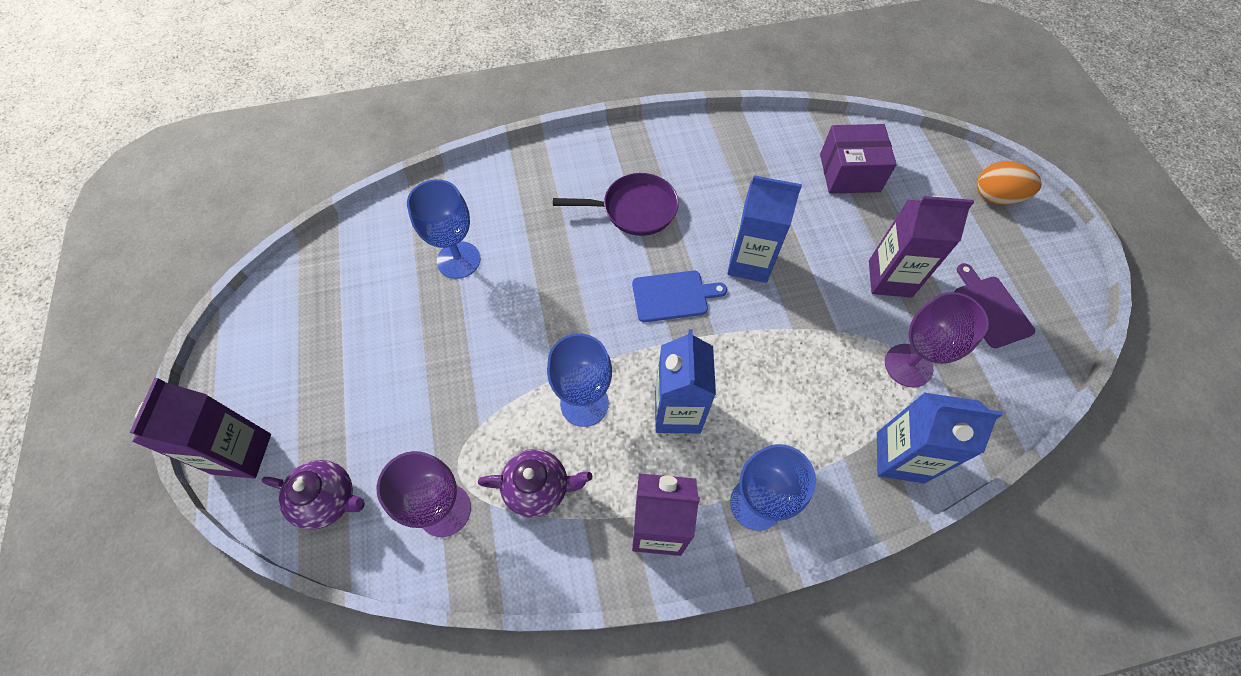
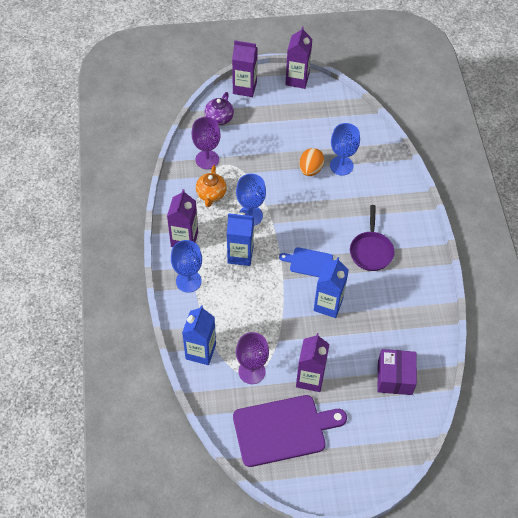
camera: 95 degrees right, 5 degrees down
(233, 350) = (297, 79): none -> purple carton
(538, 488) = (211, 194): purple teapot -> orange teapot
(673, 296) = (309, 262): blue cutting board -> blue cutting board turned 105 degrees clockwise
(990, 308) = (283, 430): purple cutting board -> purple cutting board, size x1.91
(996, 197) = (369, 465): orange egg -> orange egg (310, 169)

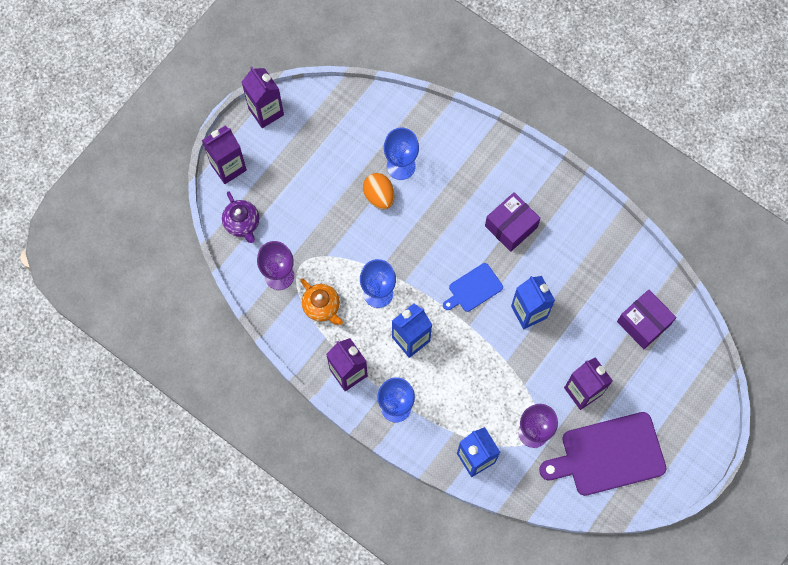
camera: 45 degrees left, 15 degrees up
(283, 430) = (608, 455): purple cutting board -> purple cutting board turned 135 degrees counterclockwise
(371, 251) = (511, 226): purple pan -> purple box

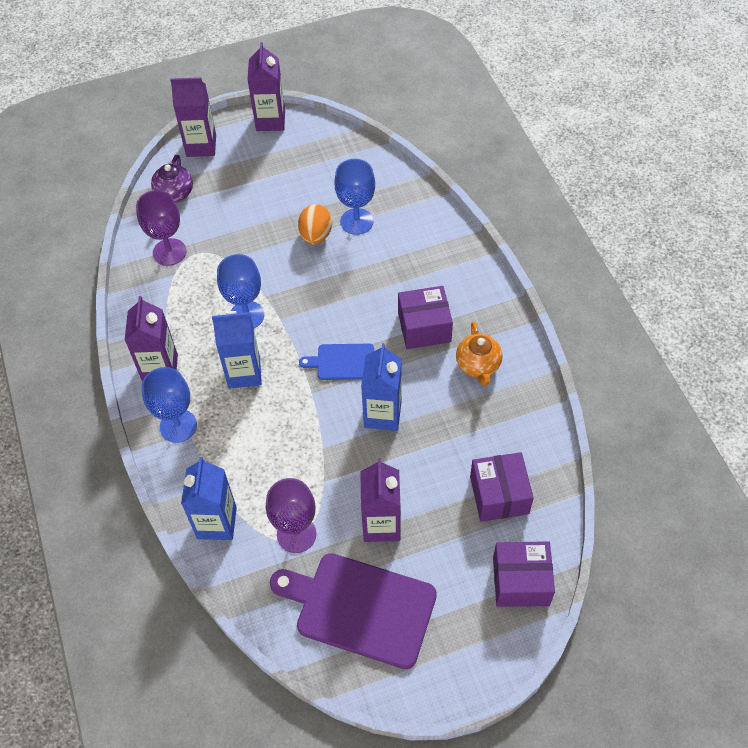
camera: 35 degrees right, 15 degrees down
(322, 307) = (185, 298): orange teapot -> orange teapot (478, 365)
(694, 374) = (521, 581): none -> purple box

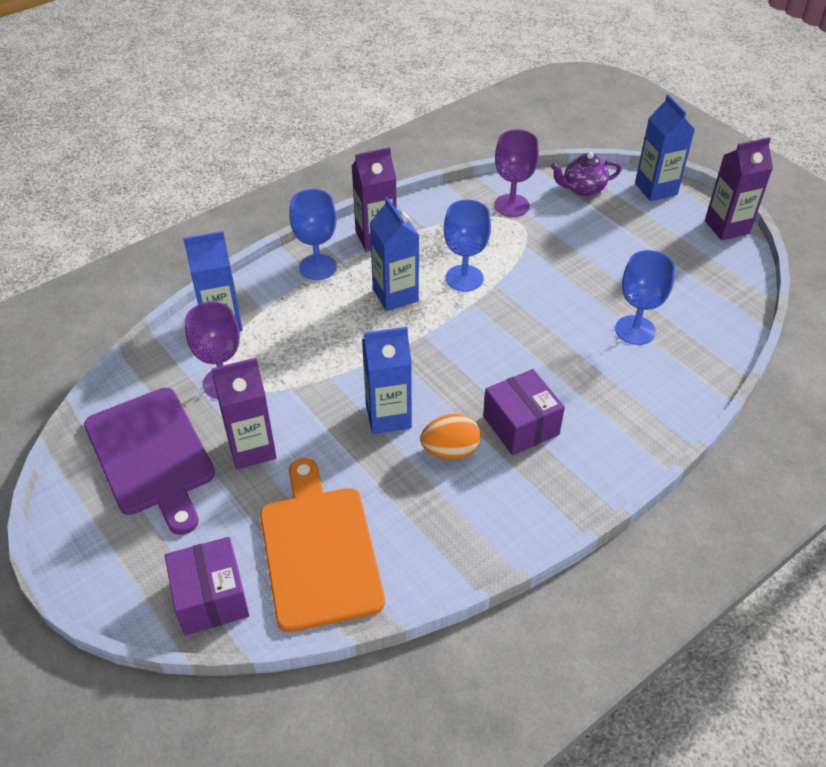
camera: 70 degrees right, 10 degrees down
(201, 146) = (656, 189): purple carton -> blue carton
(316, 235) = (595, 302): orange egg -> orange egg (450, 451)
(342, 362) = (441, 366): blue cutting board -> none
(360, 608) = (151, 455): purple cutting board -> purple cutting board turned 150 degrees clockwise
(478, 365) = (491, 489): orange teapot -> none
(499, 495) = (319, 550): purple box -> orange cutting board

